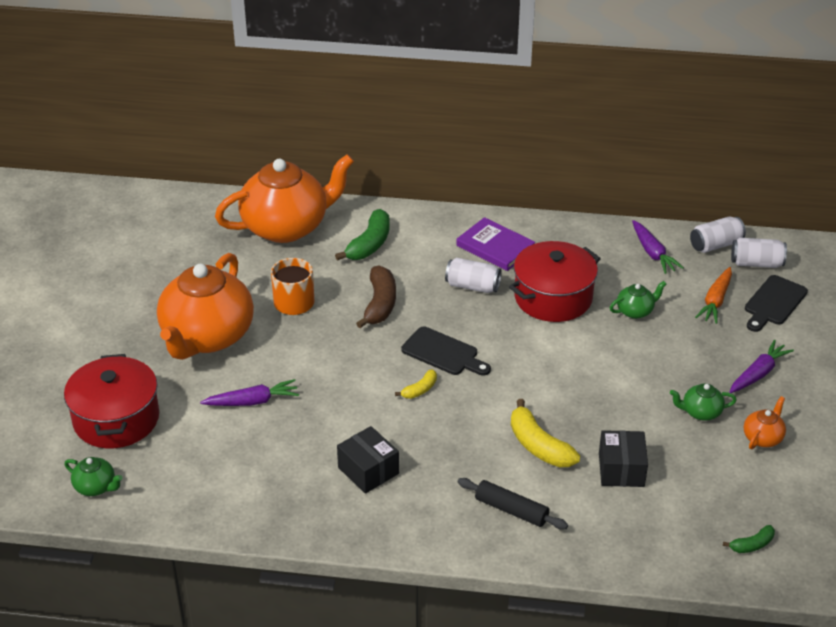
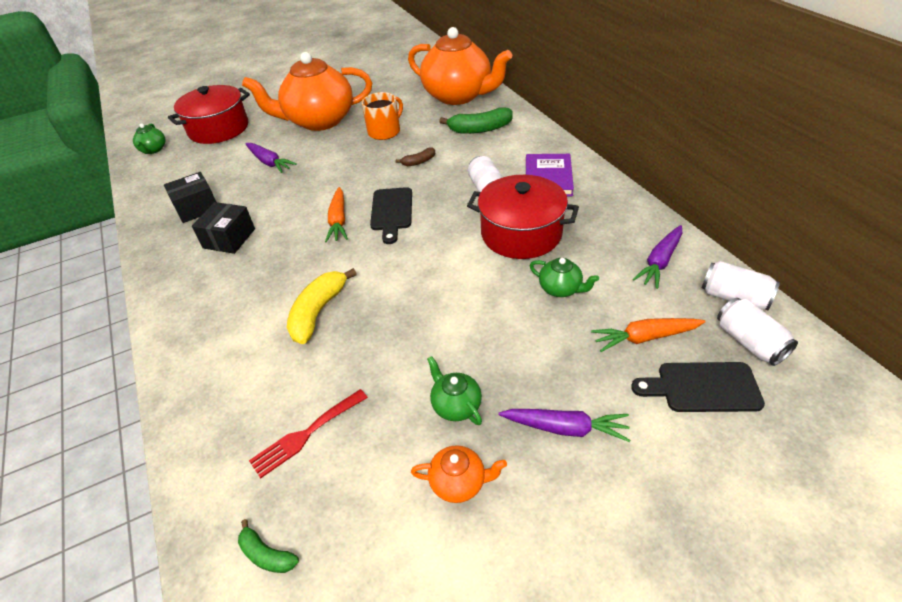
camera: 60 degrees right, 5 degrees up
(380, 304) = (419, 162): brown banana -> brown banana, size x0.54
(420, 390) = (338, 220): yellow banana -> orange carrot
(511, 510) = (224, 332): black rolling pin -> none
(621, 469) = (322, 381): black box -> black box (197, 208)
(666, 495) = (305, 435): none -> red fork

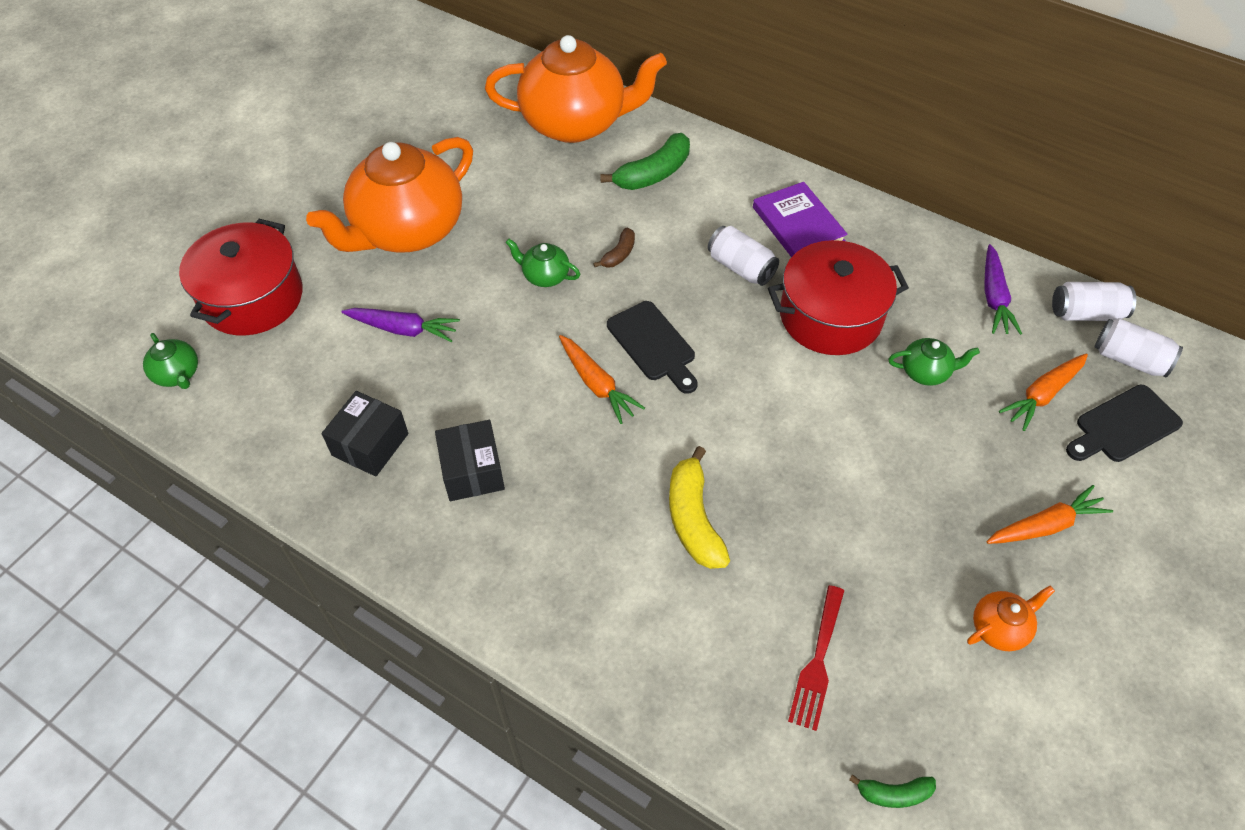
camera: 35 degrees left, 10 degrees up
(385, 131) = (525, 218): orange mug -> none
(455, 405) = (933, 553): green teapot -> green teapot (545, 276)
(565, 428) = (1045, 525): purple carrot -> orange carrot

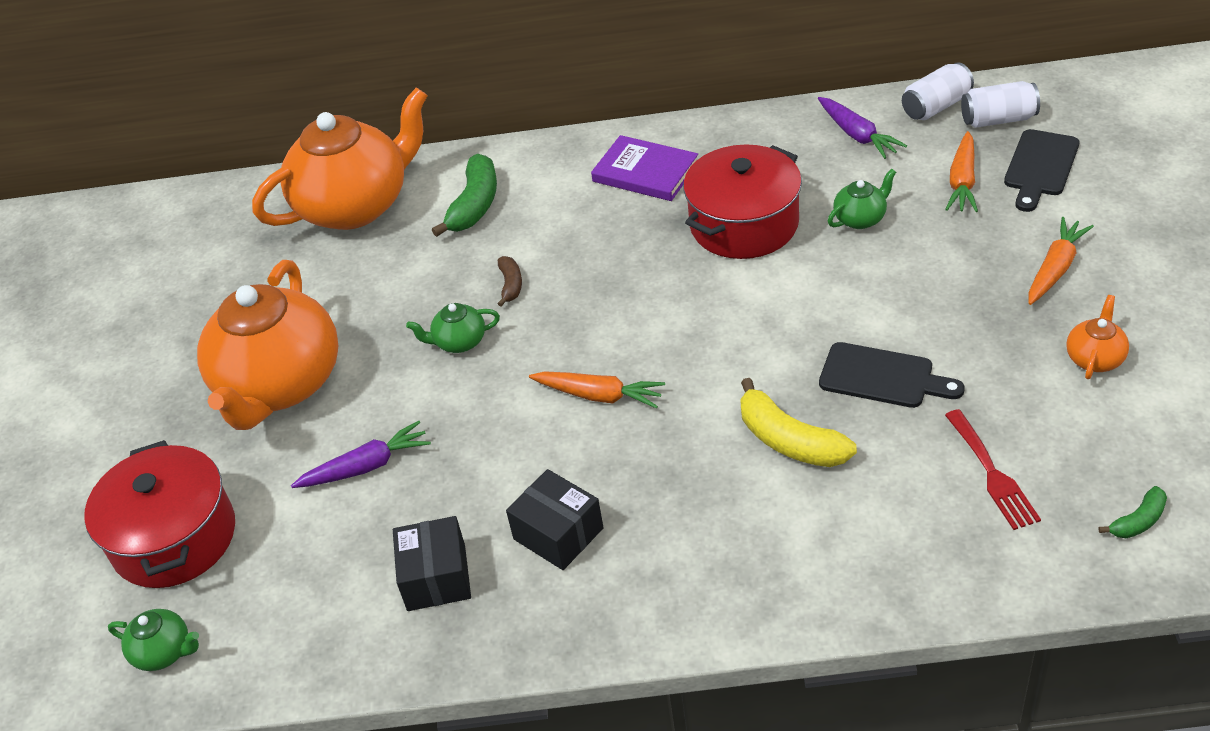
camera: 30 degrees left, 10 degrees down
(653, 345) = (617, 335): black cutting board -> black cutting board (882, 377)
(741, 267) = (630, 232): white can -> none

